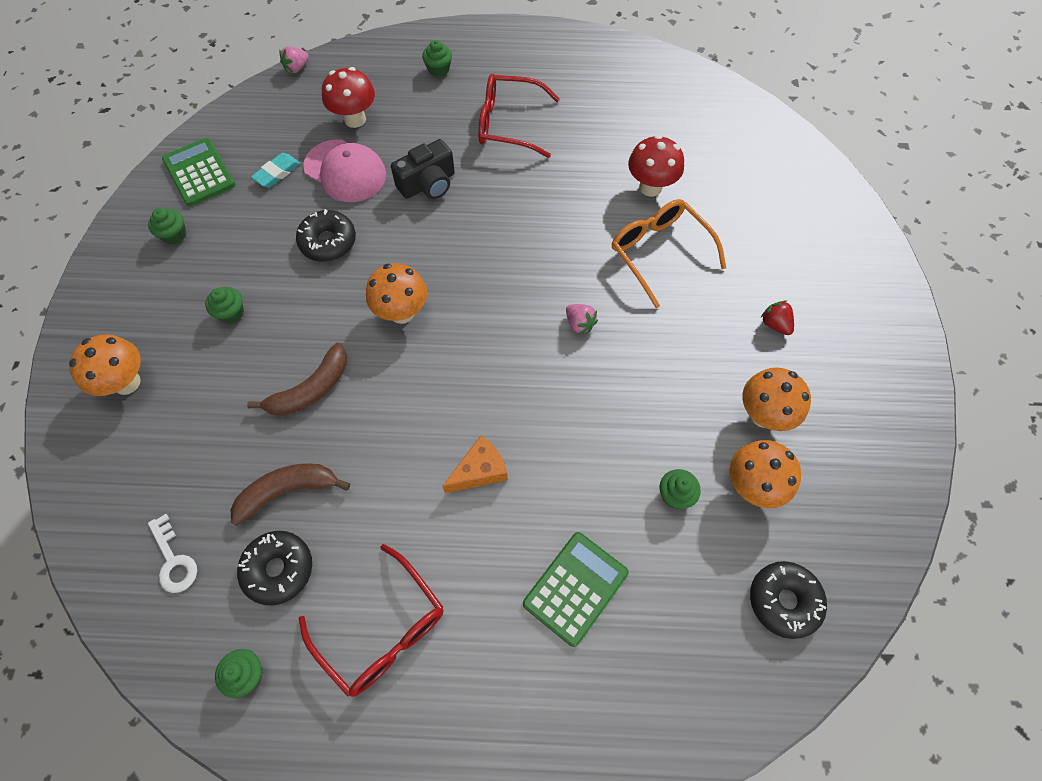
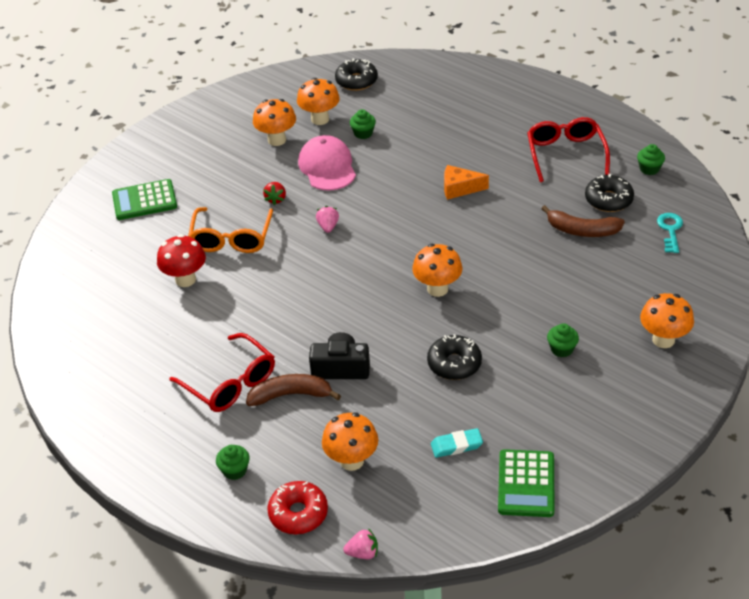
camera: 140 degrees left, 20 degrees down
(173, 560) = (670, 230): white key -> turquoise key
(174, 235) = (577, 435): green cupcake -> none
(311, 389) = (533, 274): brown banana -> brown banana (291, 395)
(345, 171) = (398, 415): pink cap -> pink cap (327, 167)
(355, 119) = (352, 461): red mushroom -> orange mushroom
(365, 67) = (298, 513): none -> red donut
(575, 588) = (452, 126): green calculator -> green calculator (144, 200)
(775, 324) = (214, 171): red strawberry -> red strawberry (276, 199)

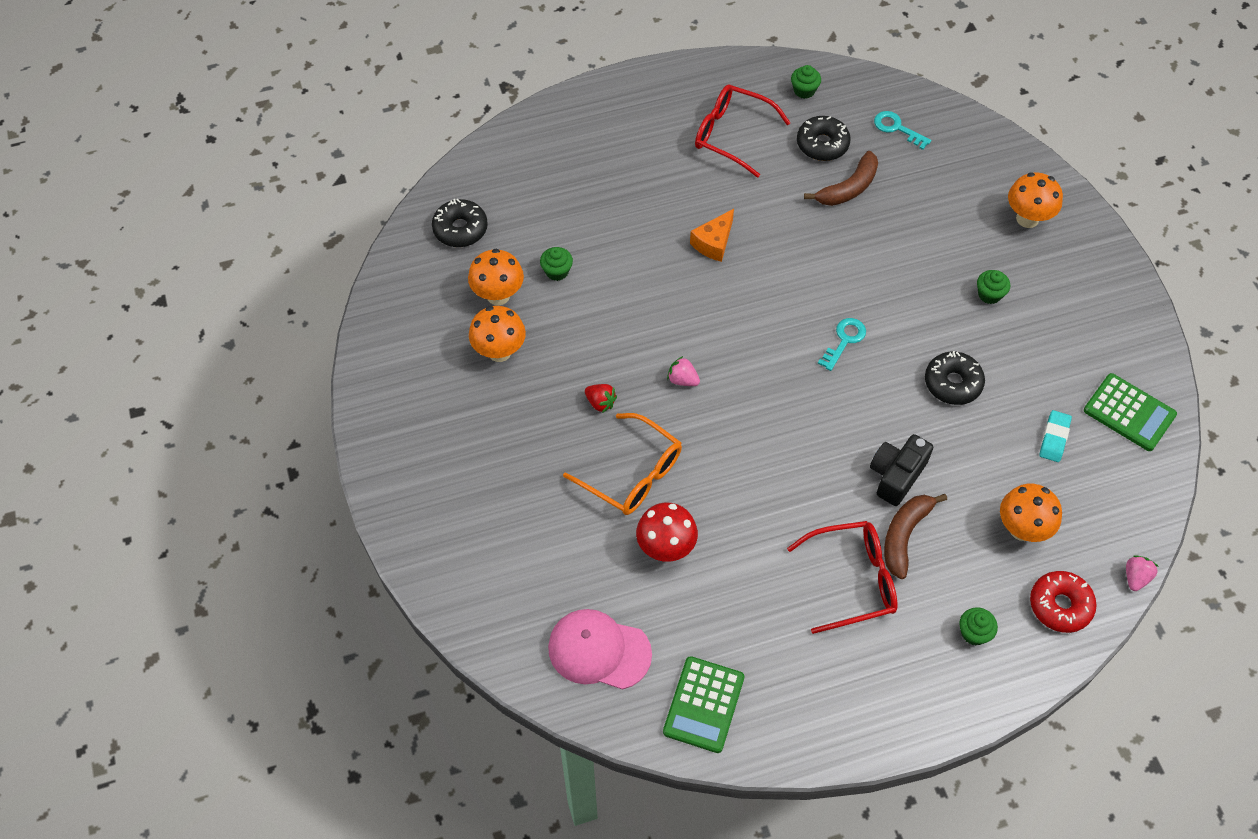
camera: 60 degrees left, 15 degrees up
(144, 200) = (498, 527): green calculator -> green calculator (703, 705)
(327, 167) = (585, 331): pink cap -> pink cap (599, 650)
(437, 289) = (844, 340): orange mushroom -> turquoise key

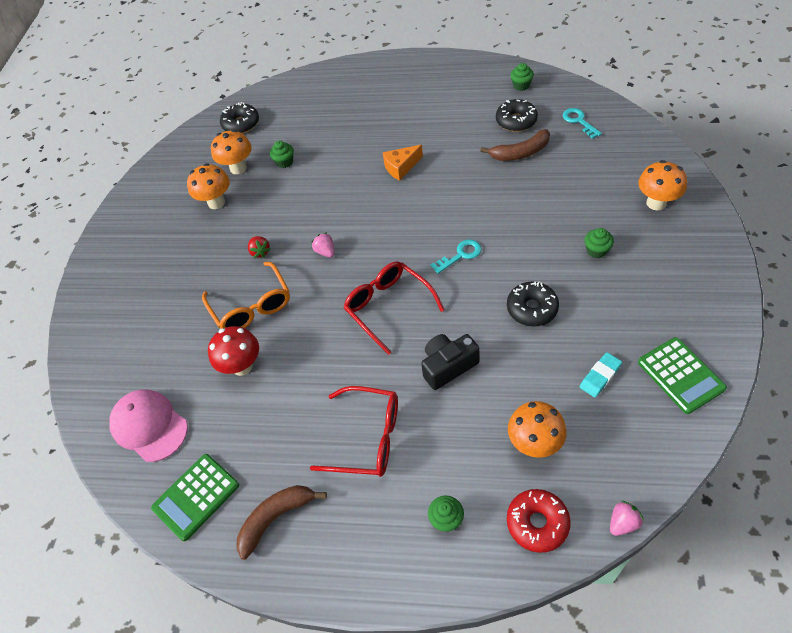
camera: 30 degrees right, 5 degrees down
(731, 135) = (453, 103): red glasses -> red glasses (388, 307)
(904, 535) = (429, 416): brown banana -> brown banana (276, 518)

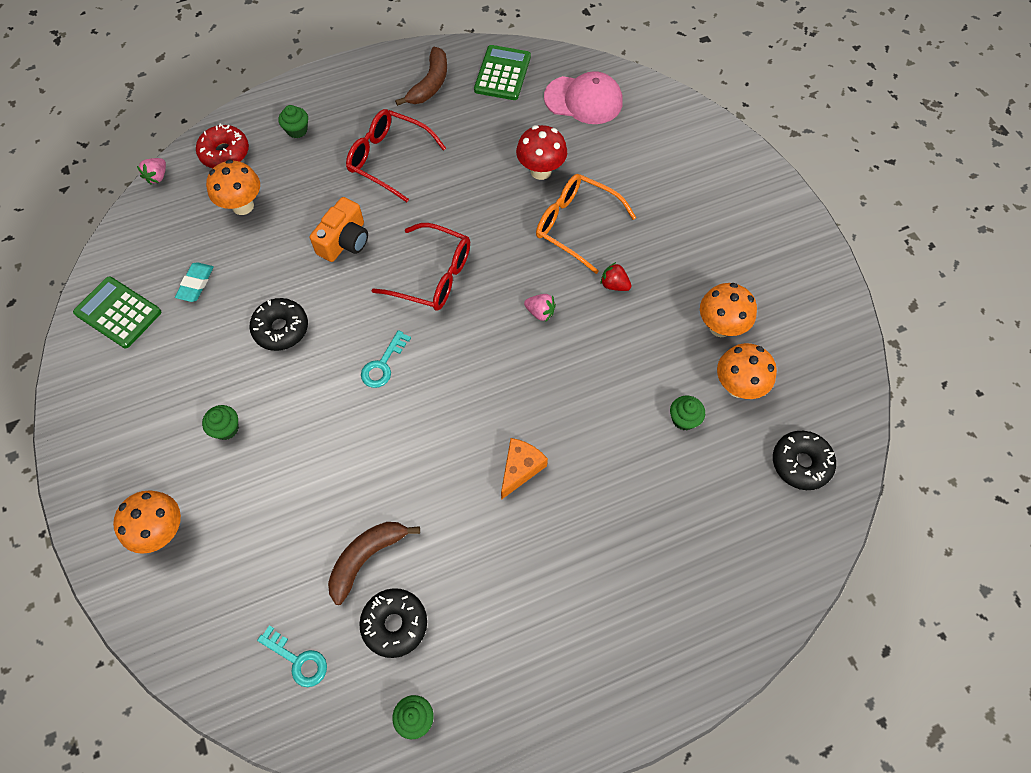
camera: 145 degrees right, 10 degrees up
(368, 438) = (388, 159): red glasses -> red glasses turned 45 degrees clockwise
(448, 366) = (344, 241): black camera -> orange camera

